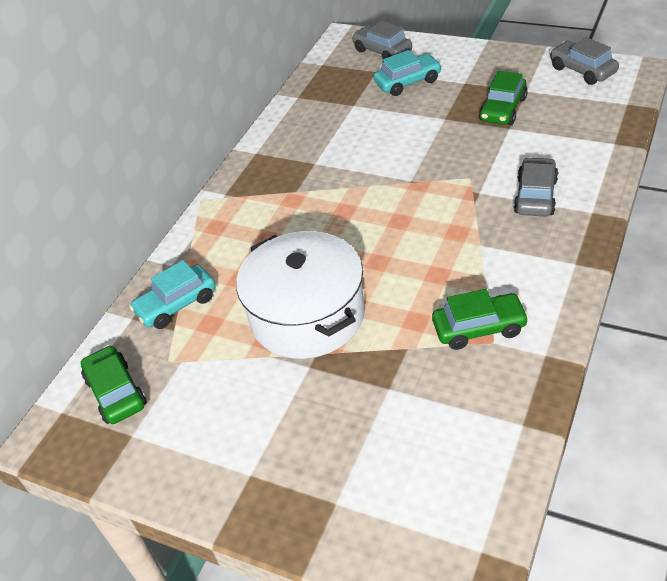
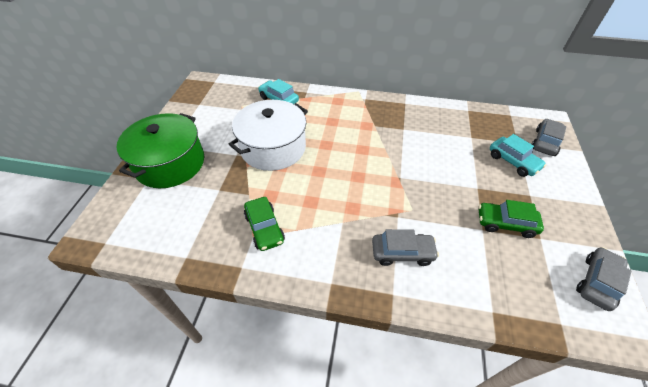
camera: 70 degrees right, 5 degrees up
(116, 392) = (223, 94): green car -> none
(302, 469) = (170, 163): none -> green pot

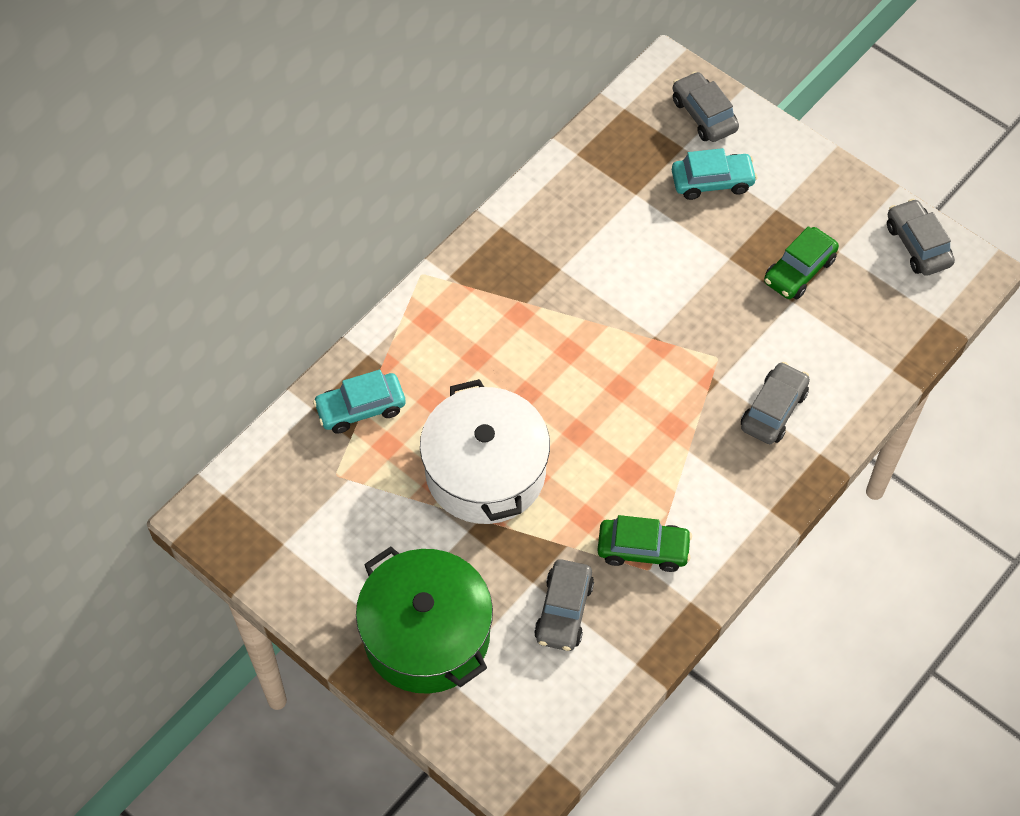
camera: 60 degrees left, 10 degrees up
(207, 209) = (564, 611): none -> grey car

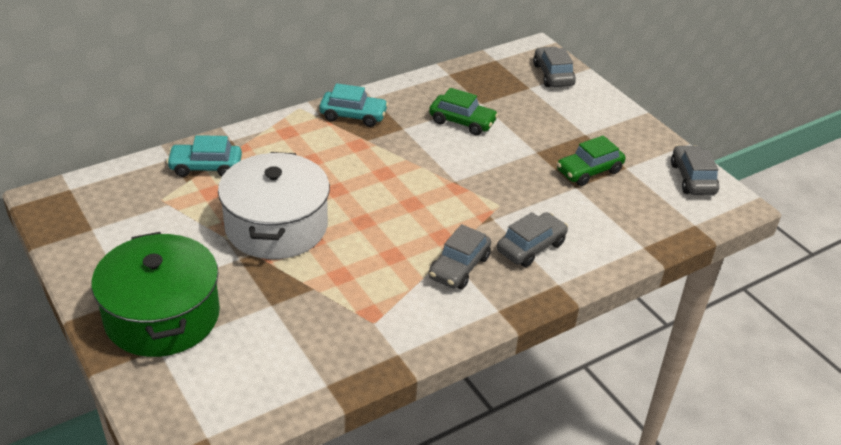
camera: 15 degrees right, 20 degrees down
(564, 611) = (285, 331): grey car -> grey car (459, 267)
(643, 549) = (376, 307): green car -> green car (462, 122)
(712, 182) = (542, 109): turquoise car -> turquoise car (353, 115)

